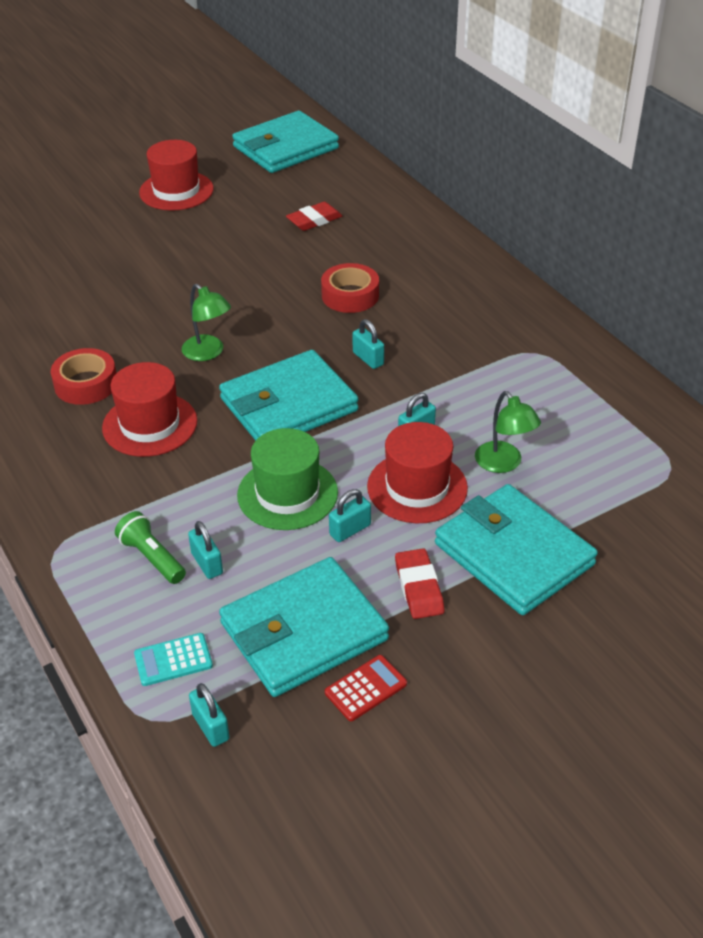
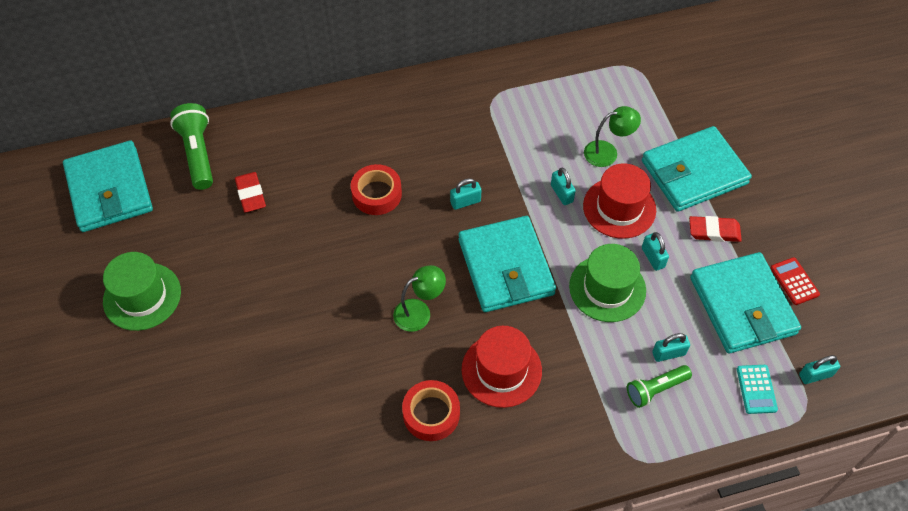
camera: 75 degrees left, 15 degrees up
(176, 191) = (142, 296): red hat -> green hat
(349, 181) = (198, 154): none -> green flashlight

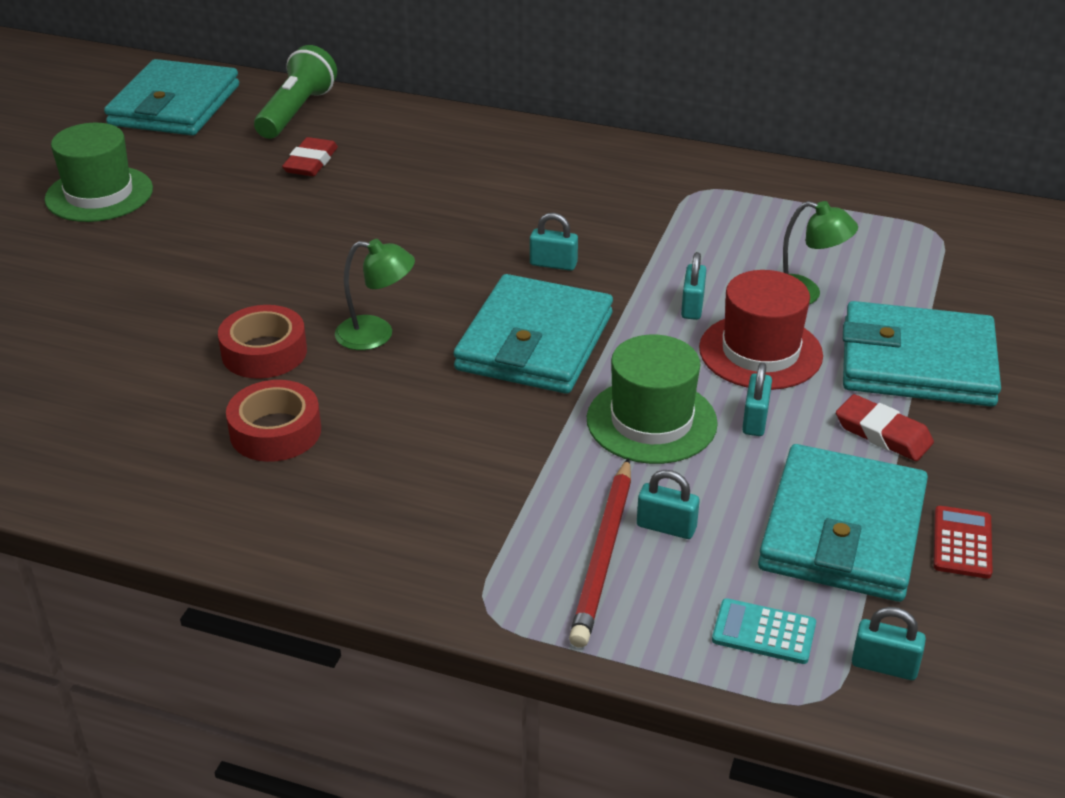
camera: 35 degrees right, 20 degrees down
(377, 194) = (452, 216): red tape -> red tape (264, 352)
(501, 370) = (412, 433): red hat -> none
(655, 389) = (603, 555): green flashlight -> red pencil
(756, 389) = (763, 632): turquoise calculator -> turquoise calculator turned 75 degrees clockwise

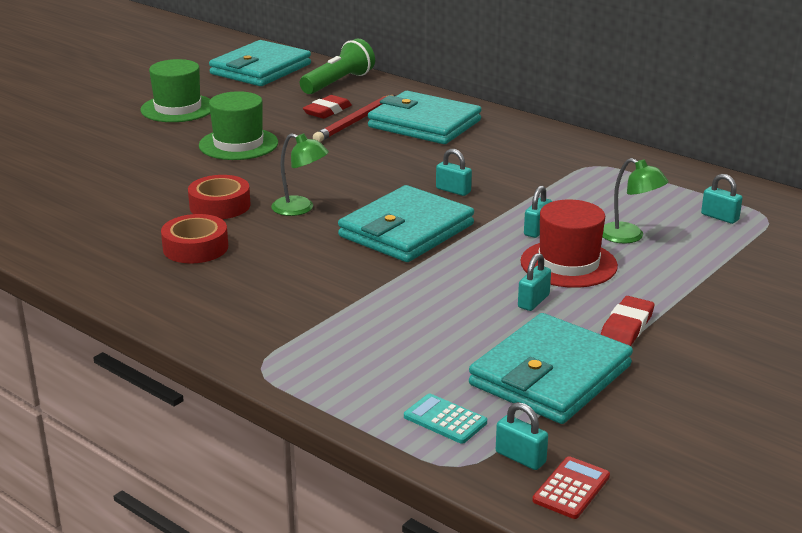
camera: 20 degrees right, 10 degrees down
(603, 555) = (363, 354): red pencil -> red pencil (355, 121)
(651, 421) = (456, 288): green hat -> green hat (238, 144)
(666, 527) = (420, 348): turquoise padlock -> turquoise padlock (719, 217)
(883, 433) = (627, 327): red eraser -> red eraser turned 60 degrees clockwise
(917, 362) = (688, 291): turquoise wallet -> turquoise wallet (424, 124)
(962, 543) = (638, 401): red calculator -> red calculator (571, 488)

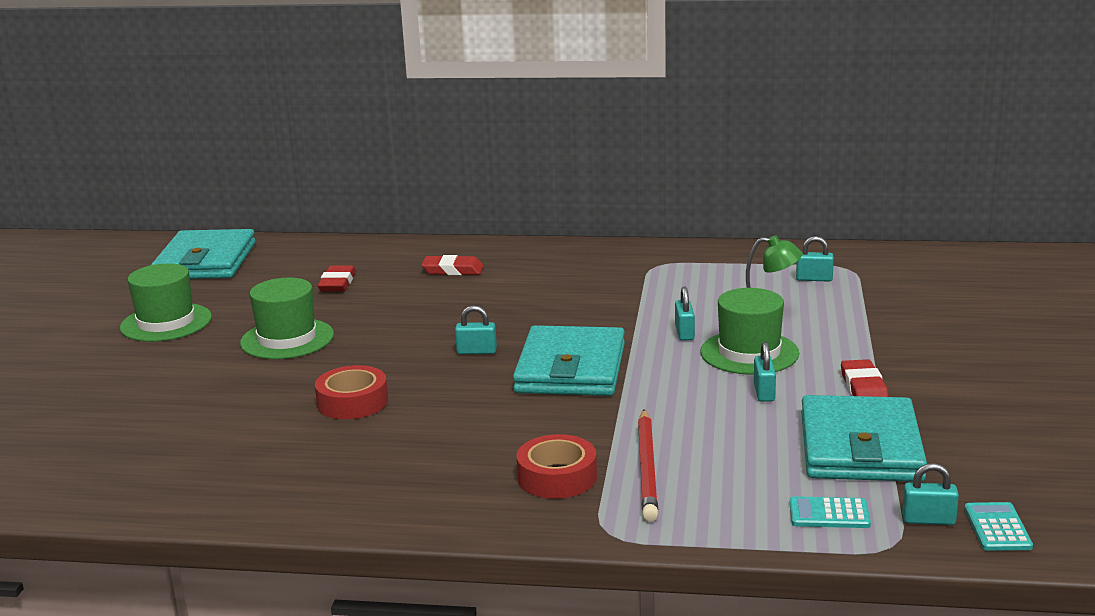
camera: 30 degrees left, 5 degrees down
(195, 248) = (385, 449): red tape -> red tape (557, 477)
(300, 209) = (441, 380): green lamp -> none
(338, 83) = (311, 254): green flashlight -> none
(355, 121) = (380, 285): red pencil -> red pencil (647, 468)
(424, 124) = (453, 270): turquoise wallet -> red eraser
(453, 190) = (563, 321): turquoise padlock -> turquoise padlock (476, 351)
(568, 264) = (749, 353): red hat -> green hat
(571, 488) = (997, 528): red calculator -> turquoise calculator

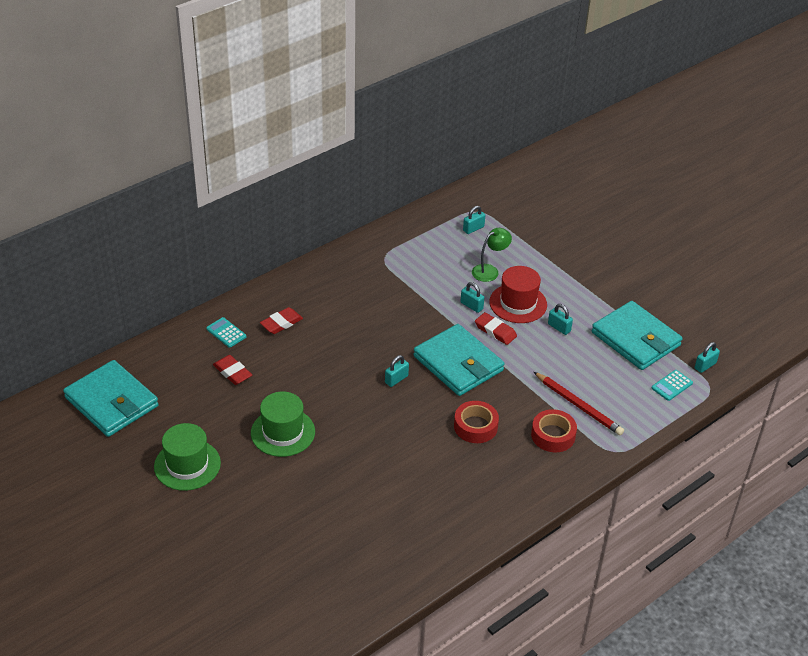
camera: 50 degrees left, 20 degrees up
(352, 402) = (394, 452): red tape -> red tape (475, 426)
(749, 353) = (518, 303): green hat -> red hat
(864, 388) = (592, 299): red eraser -> red eraser (495, 331)
(997, 528) = (729, 354): turquoise calculator -> turquoise calculator (226, 333)

